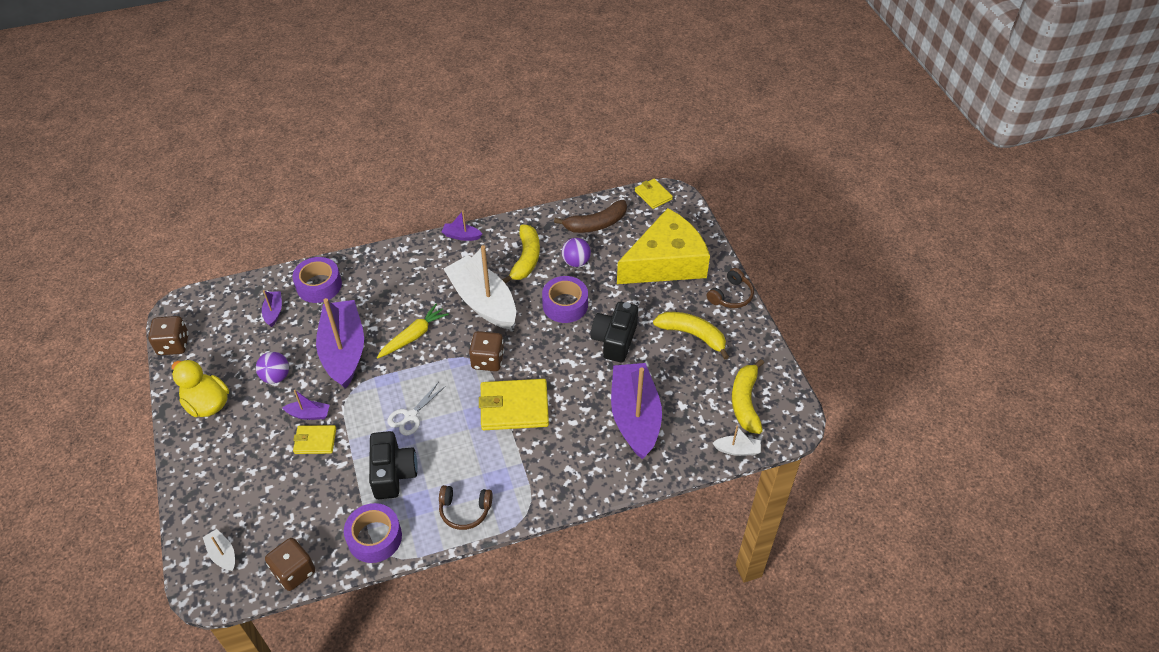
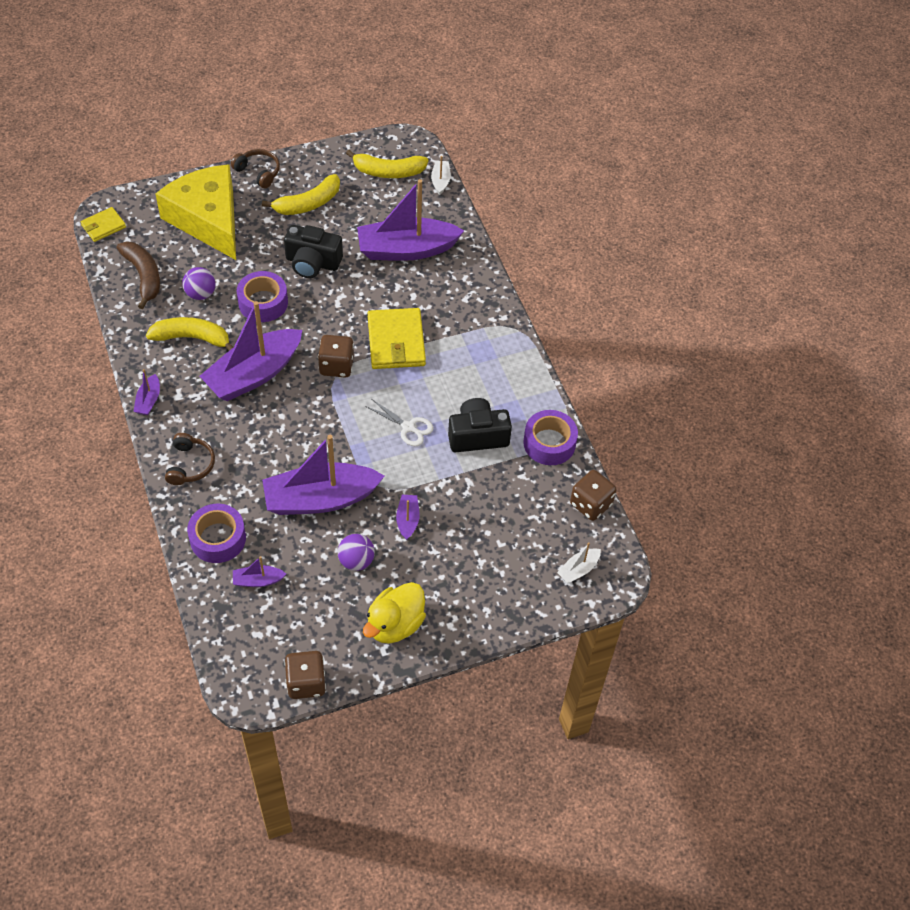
camera: 95 degrees left, 5 degrees up
(315, 441) = (441, 509): yellow wallet -> none
(414, 336) = (301, 434): yellow carrot -> none
(465, 510) = (515, 374): brown headphones -> brown headphones (190, 465)
(483, 301) = (254, 374): white boat -> purple boat
(692, 335) = (308, 203): yellow banana -> yellow banana turned 150 degrees counterclockwise

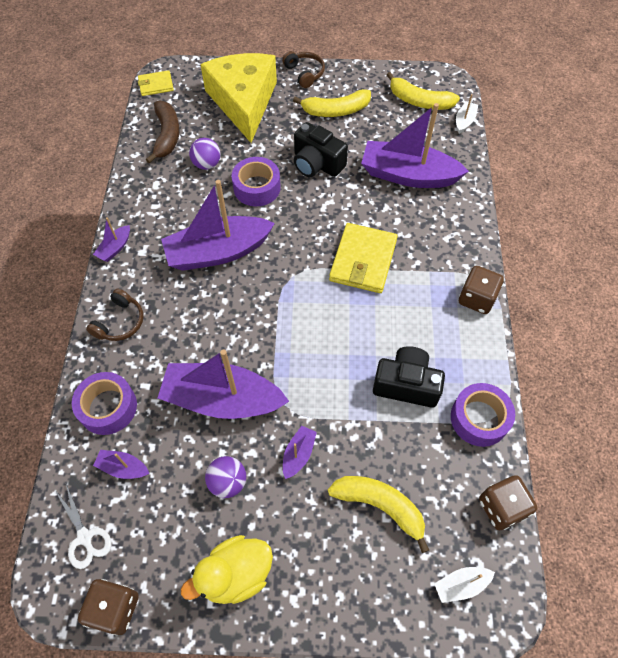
camera: 25 degrees right, 5 degrees up
(192, 338) = (180, 202): yellow banana -> yellow banana (380, 506)
(336, 366) = (297, 267): brown dice -> brown dice (476, 299)
(408, 427) = (340, 352): white scissors -> white scissors (85, 537)

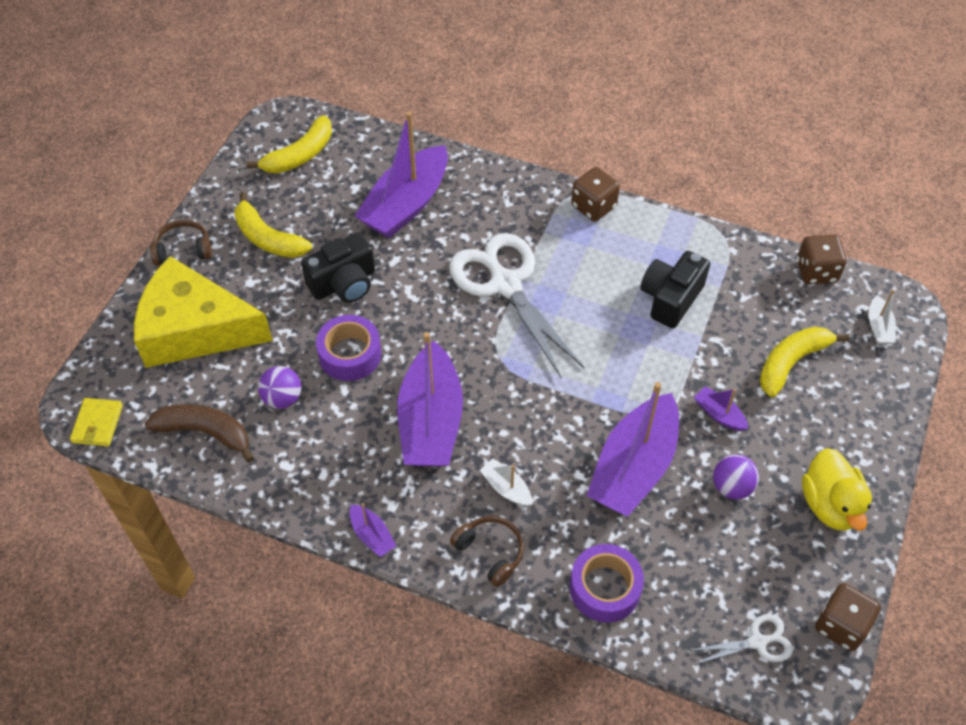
camera: 70 degrees left, 5 degrees down
(123, 467) = (686, 586): purple boat -> none
(336, 111) = (268, 238): yellow banana -> yellow banana turned 120 degrees clockwise
(363, 260) = (505, 284): yellow wallet -> white scissors
(464, 121) = (354, 128): white boat -> white boat (506, 488)
(479, 418) = (725, 254): purple tape -> none

